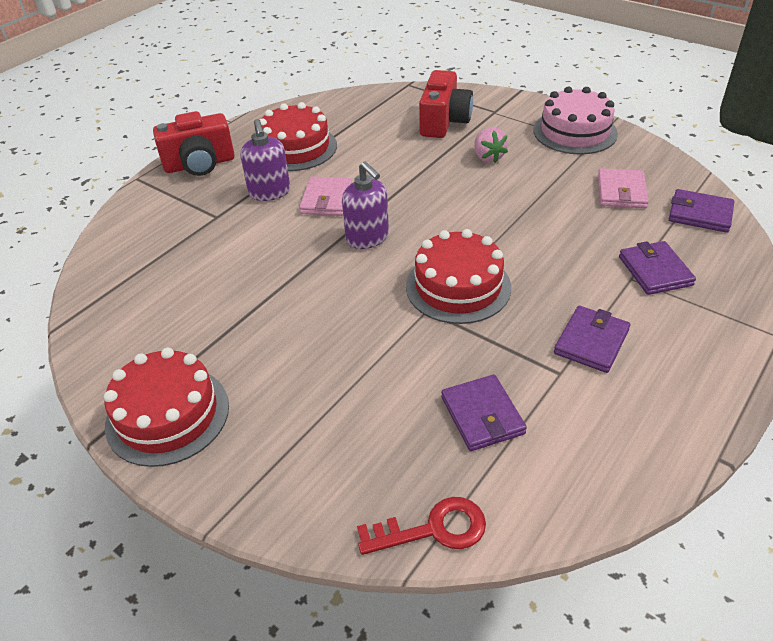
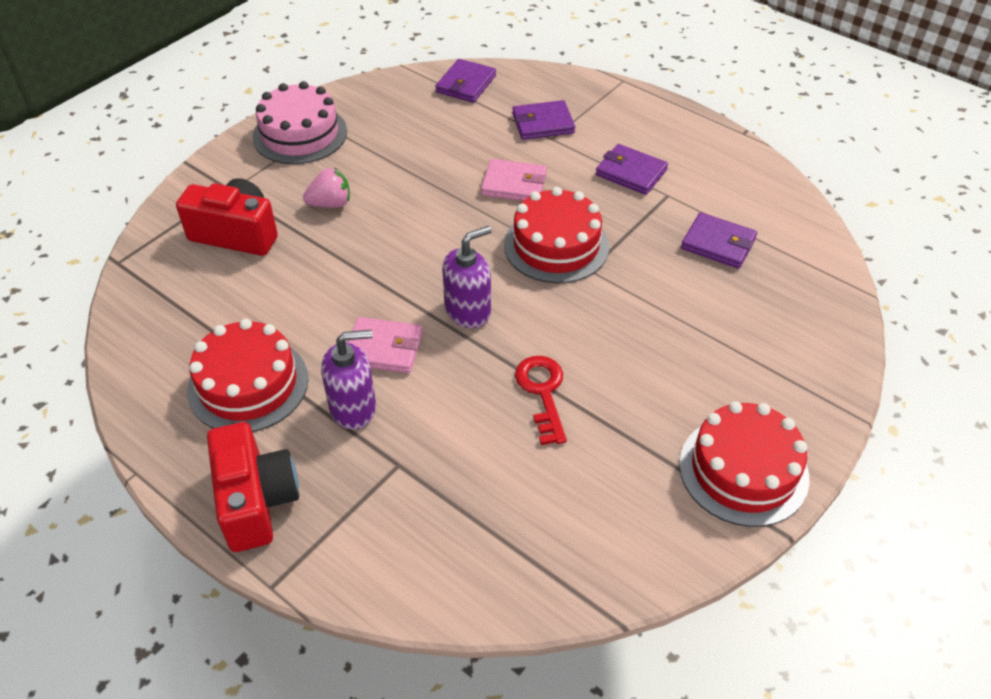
camera: 90 degrees left, 5 degrees up
(433, 529) = (832, 279): red key -> red key (542, 392)
(482, 415) = (718, 244): purple wallet -> purple wallet turned 45 degrees clockwise
(621, 192) = (421, 122): pink wallet -> pink wallet (514, 184)

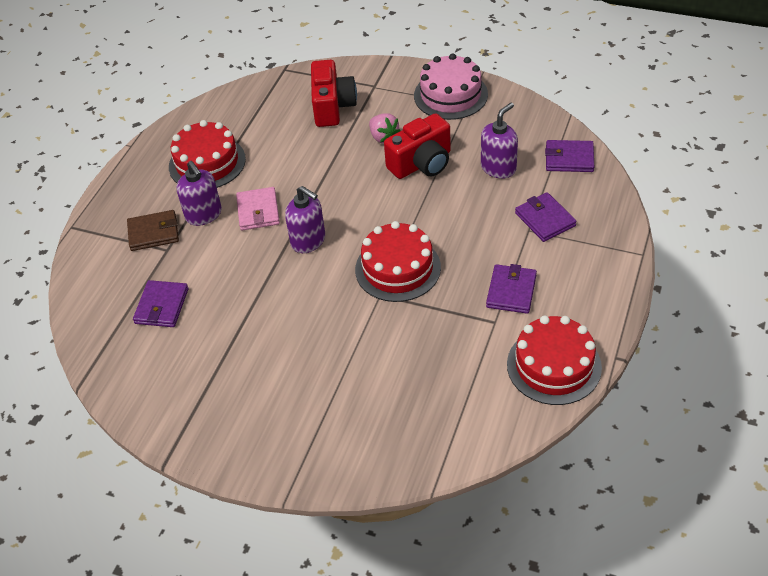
camera: 75 degrees right, 0 degrees up
(256, 501) = (124, 199): red camera -> red camera (422, 163)
(354, 475) = (153, 233): none -> brown wallet
(446, 132) = (498, 168): none -> purple soap dispenser
(514, 184) = (456, 224): pink wallet -> none
(542, 392) = (247, 301): red key -> none
(718, 244) = (448, 368): purple wallet -> purple wallet (161, 306)
(743, 470) = (213, 429): red cake -> red cake (554, 365)

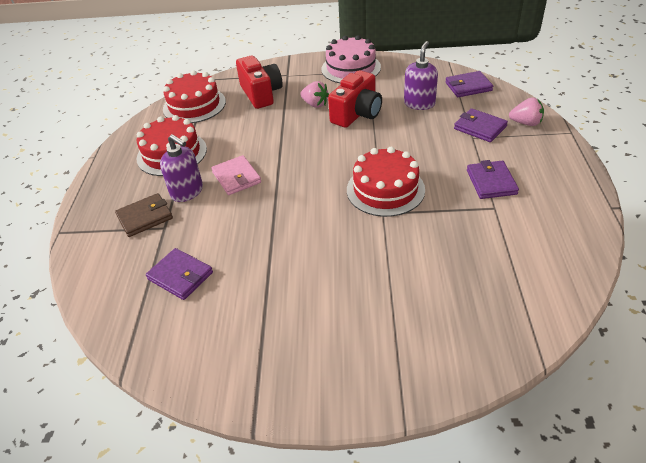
camera: 20 degrees left, 5 degrees down
(161, 306) = (180, 276): purple wallet -> purple wallet turned 45 degrees counterclockwise
(308, 241) = (294, 188): purple soap dispenser -> none
(554, 365) = (568, 227): red cake -> red cake (194, 105)
(600, 227) = (526, 123): none -> pink strawberry

